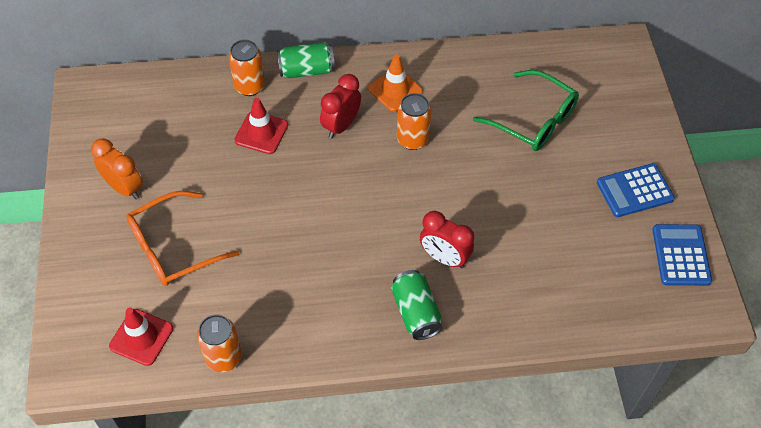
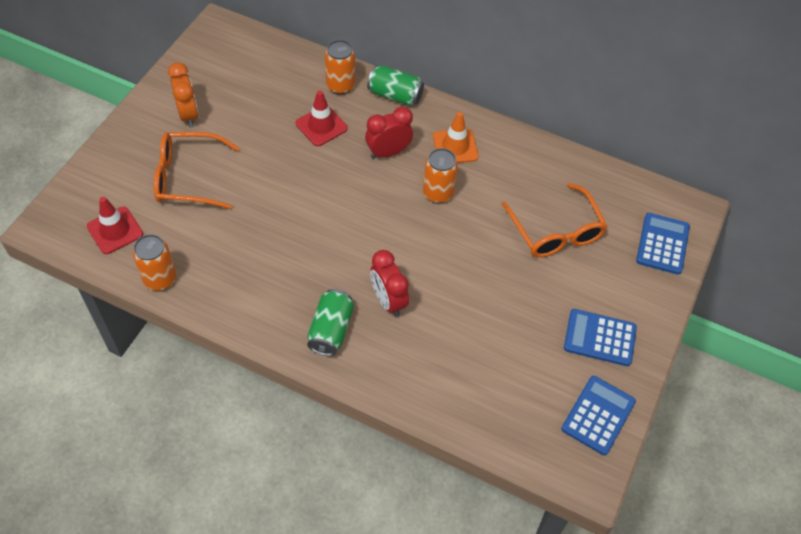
camera: 30 degrees right, 0 degrees up
(534, 120) = (555, 231): green glasses -> orange glasses
(623, 85) = (662, 244): none -> blue calculator

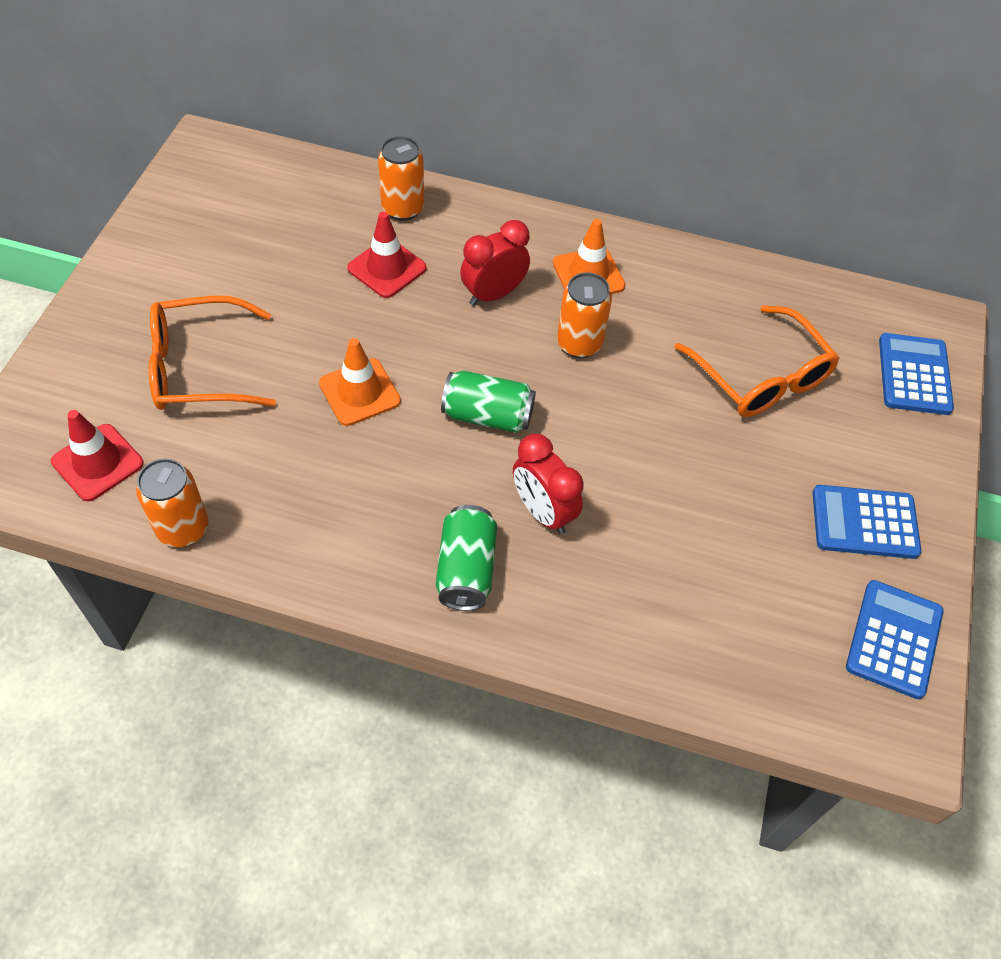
camera: 10 degrees left, 0 degrees up
(188, 115) = (182, 276): orange clock -> none
(287, 207) = (359, 392): none -> orange traffic cone
(395, 95) = (485, 213): green can -> green can (487, 415)

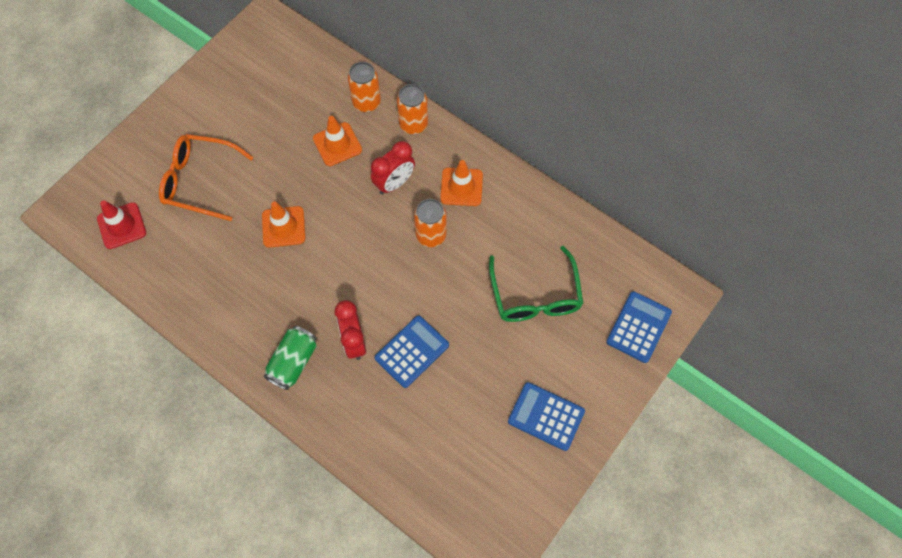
camera: 25 degrees right, 10 degrees up
(183, 528) = (151, 282): orange can -> orange can (413, 124)
(387, 268) = (337, 144): red traffic cone -> orange traffic cone
(487, 415) = (351, 267): green can -> none
(493, 294) = (394, 183): red clock -> red clock turned 150 degrees clockwise
(761, 377) = (535, 296): orange glasses -> green glasses
(894, 639) = (521, 495): blue calculator -> blue calculator (412, 351)

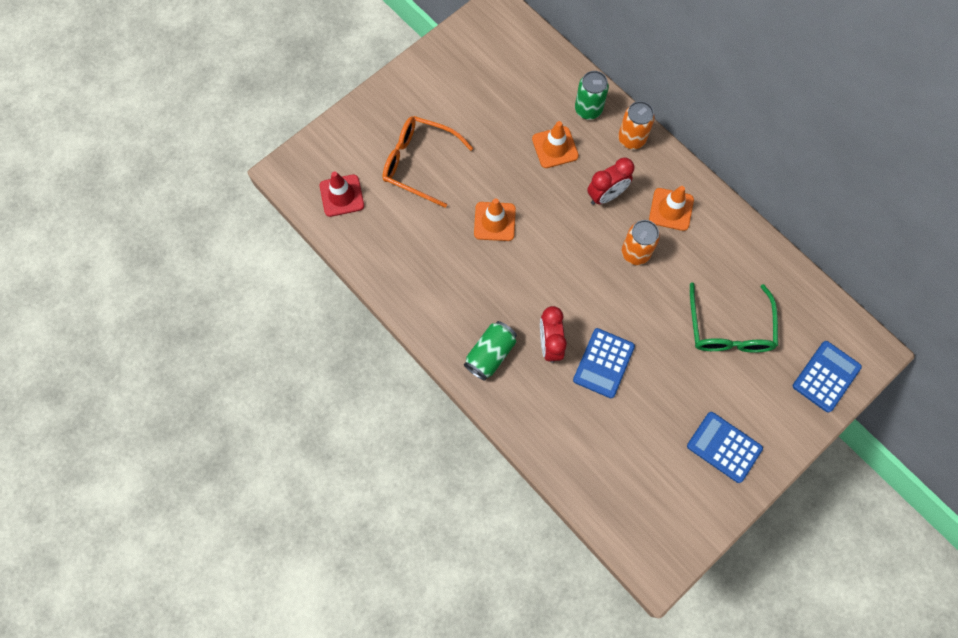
camera: 10 degrees right, 5 degrees up
(366, 102) = (588, 109): orange can -> green can
(412, 351) = (603, 363): blue calculator -> blue calculator turned 150 degrees clockwise

